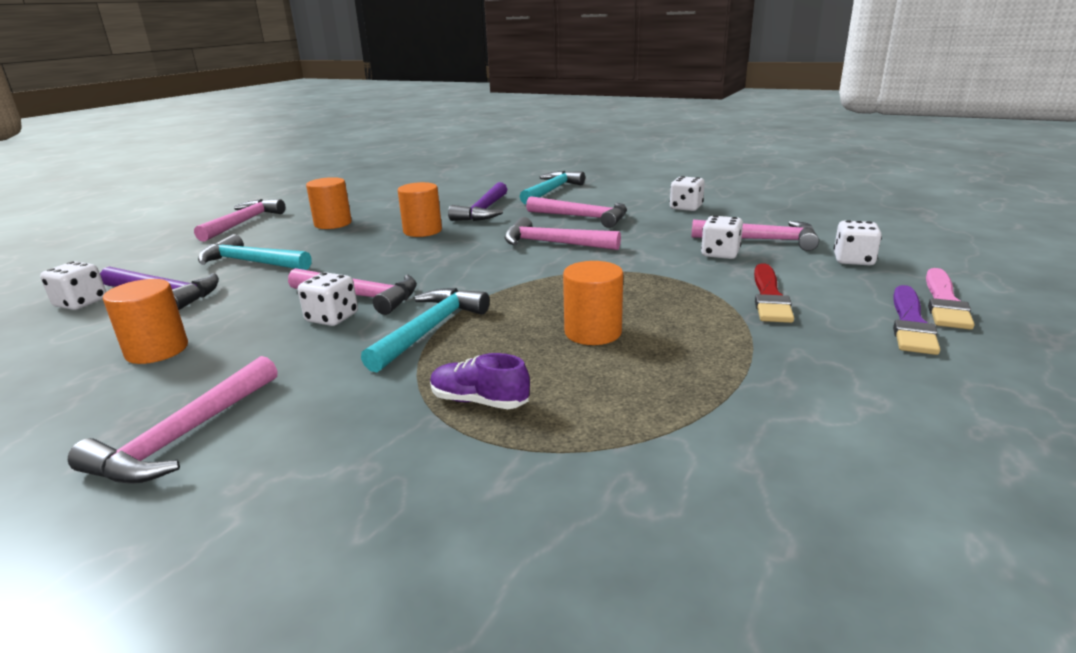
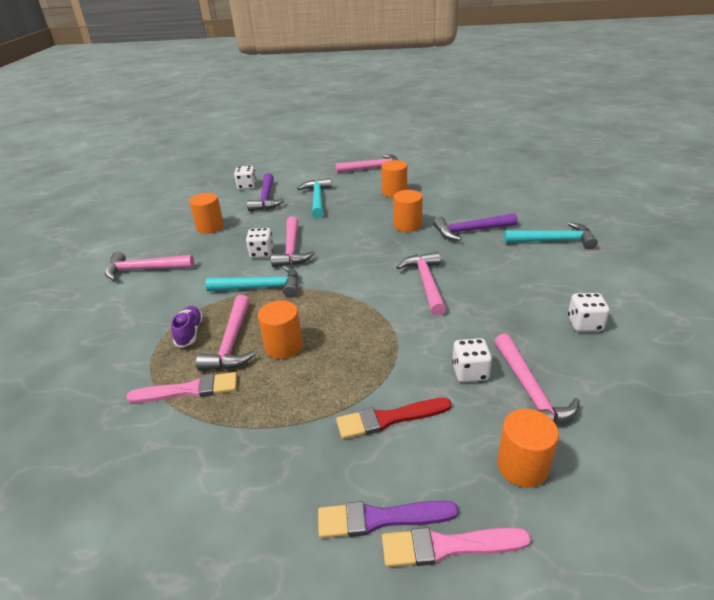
camera: 65 degrees right, 10 degrees up
(583, 217) = (498, 277): pink hammer -> pink hammer (232, 343)
(633, 415) = (189, 390): none -> pink brush
(853, 260) = (522, 466): white dice -> orange cylinder

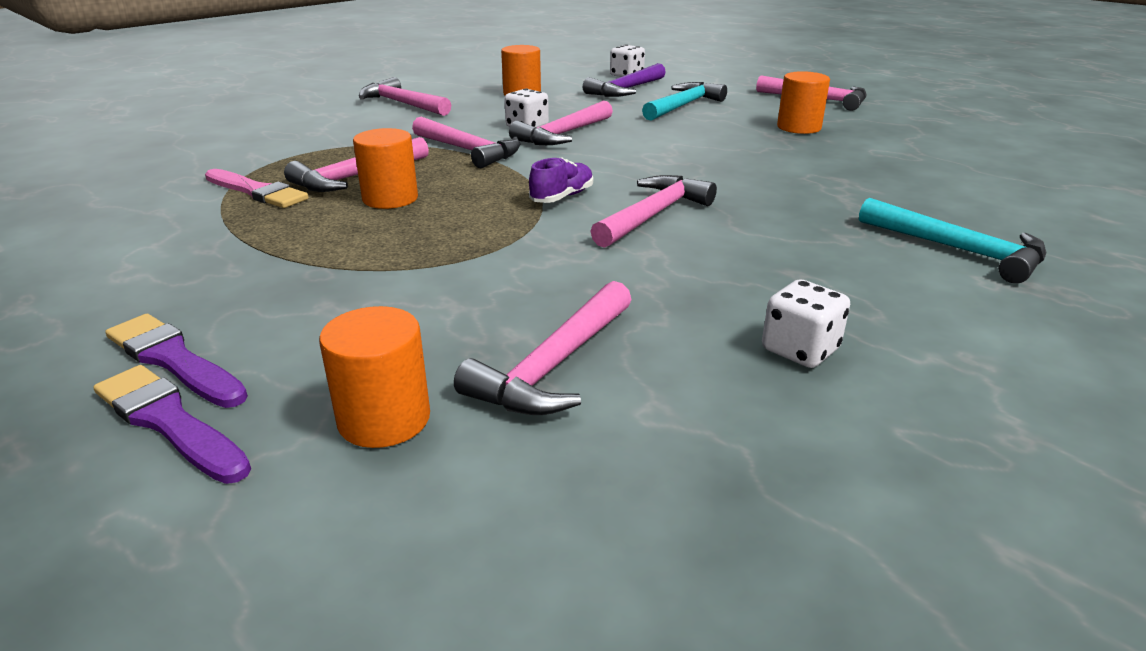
camera: 40 degrees right, 5 degrees down
(189, 333) = (341, 156): purple shoe -> purple shoe (562, 197)
(261, 287) = (469, 151): turquoise hammer -> pink hammer
(389, 419) = (353, 297): red brush -> none
(407, 225) = (748, 160): orange cylinder -> none
(448, 546) = (169, 422): pink brush -> purple brush
(470, 231) = (830, 193): purple hammer -> none
(470, 372) = (522, 310): white dice -> none

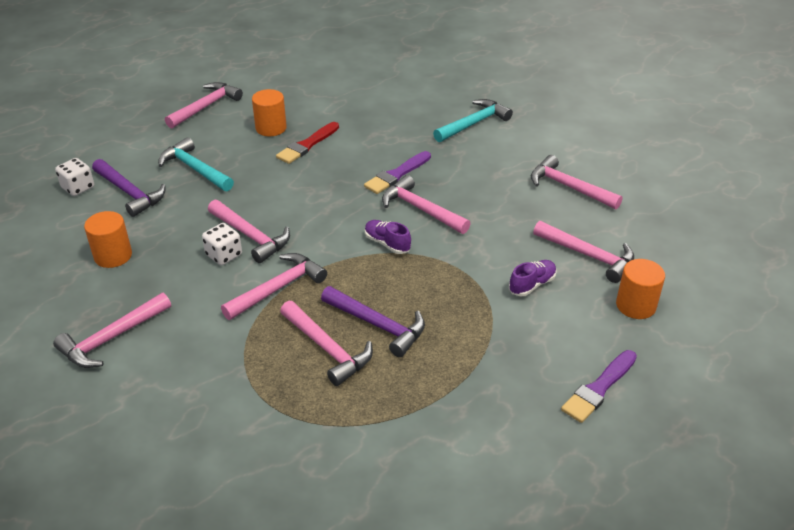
camera: 85 degrees left, 10 degrees up
(169, 422) = (649, 375): purple brush -> purple brush (397, 174)
(257, 191) = (350, 405): pink brush -> none
(390, 199) = (378, 325): orange cylinder -> purple hammer
(463, 302) = (532, 285): none -> purple shoe
(775, 146) = (307, 145): none -> red brush
(800, 350) = (568, 187): white dice -> pink hammer

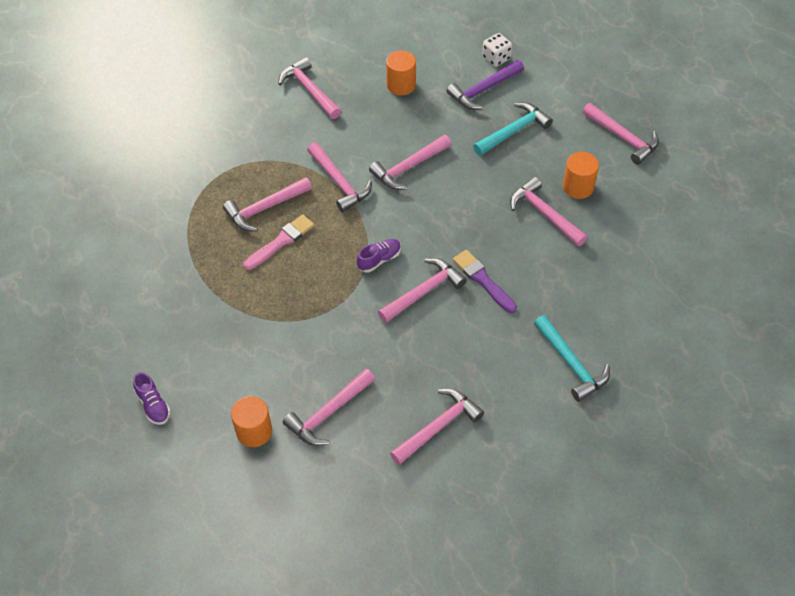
camera: 100 degrees right, 15 degrees up
(224, 255) = (387, 150): white dice -> none
(307, 145) = (544, 214): red brush -> pink hammer
(378, 325) = (281, 242): purple hammer -> pink brush
(532, 285) = (300, 357): purple shoe -> purple shoe (153, 405)
(599, 388) = (173, 374): purple brush -> none

